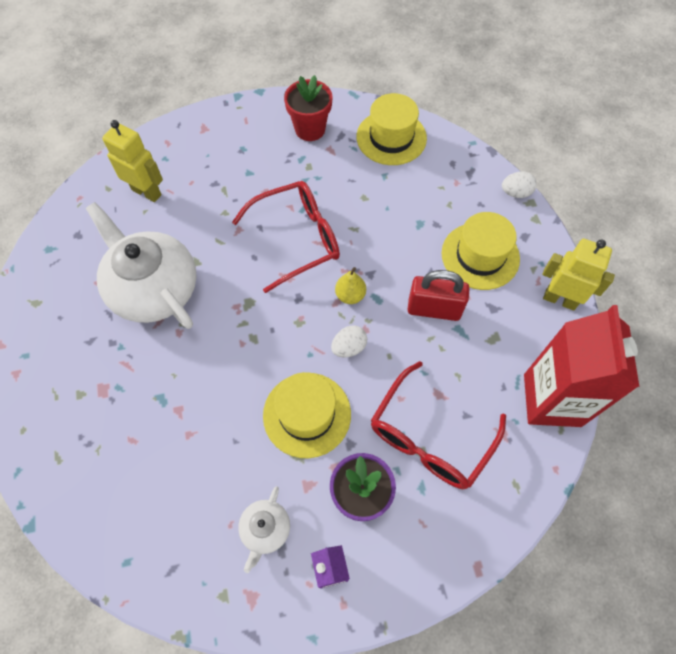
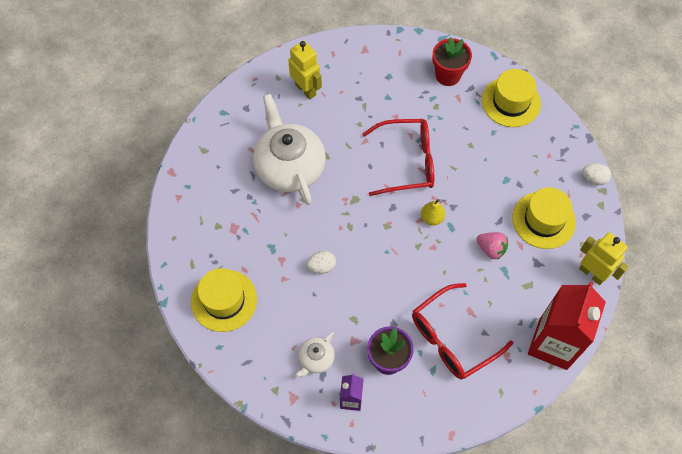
camera: 20 degrees right, 0 degrees up
(307, 414) = (370, 293): yellow hat -> yellow hat (224, 300)
(349, 347) = (417, 256): white egg -> white egg (321, 266)
(434, 309) = (491, 249): red padlock -> pink strawberry

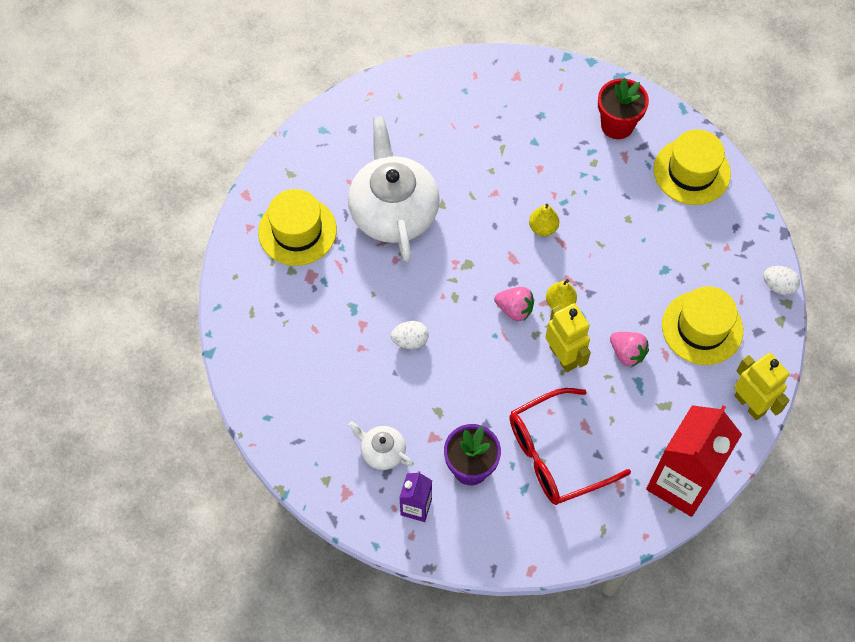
camera: 10 degrees right, 0 degrees up
(224, 300) = (283, 362): yellow hat -> yellow hat (297, 231)
(306, 89) = (432, 116): yellow robot -> yellow robot (563, 356)
(316, 359) = (382, 451): white teapot -> white teapot turned 75 degrees clockwise
(398, 228) = (514, 309): none -> pink strawberry
(407, 162) = (543, 228): red glasses -> yellow pear

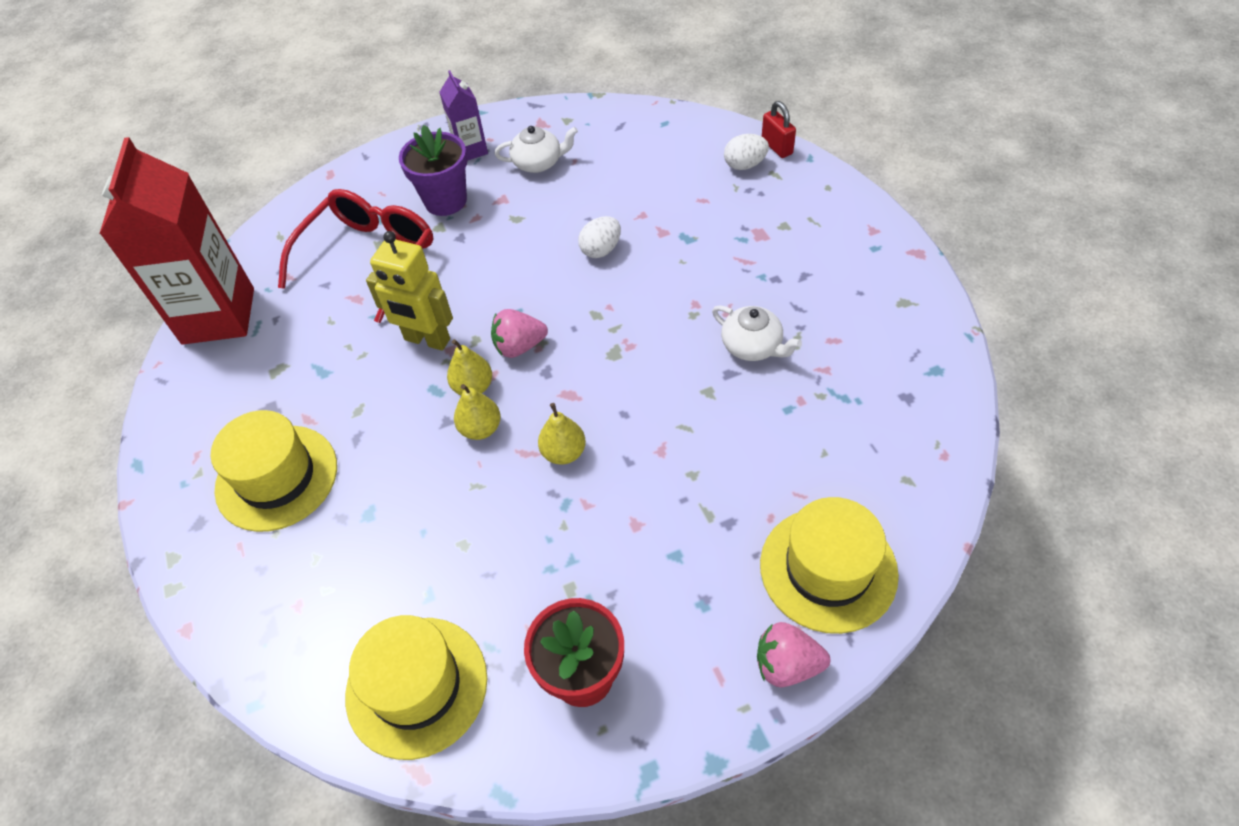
camera: 145 degrees right, 10 degrees down
(225, 332) = (777, 147): none -> red padlock
(297, 231) = (824, 259): yellow hat -> yellow hat (828, 569)
(393, 211) = (752, 346): white teapot -> white teapot, size x0.46
(574, 274) = (481, 429): none -> yellow pear
(627, 353) = (355, 390): pink strawberry -> pink strawberry (787, 665)
(750, 404) = (171, 435): yellow robot -> none
(778, 286) = (194, 603): white egg -> white egg (744, 165)

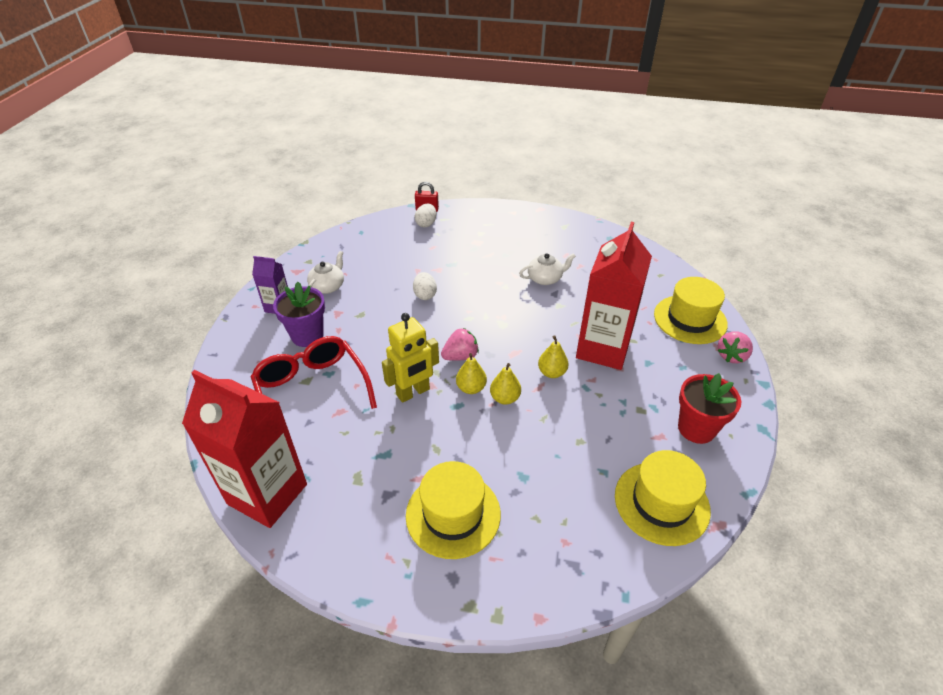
camera: 60 degrees left, 10 degrees down
(519, 346) = (460, 356): pink strawberry -> pink strawberry turned 135 degrees counterclockwise
(658, 487) = (603, 349): none -> red carton

